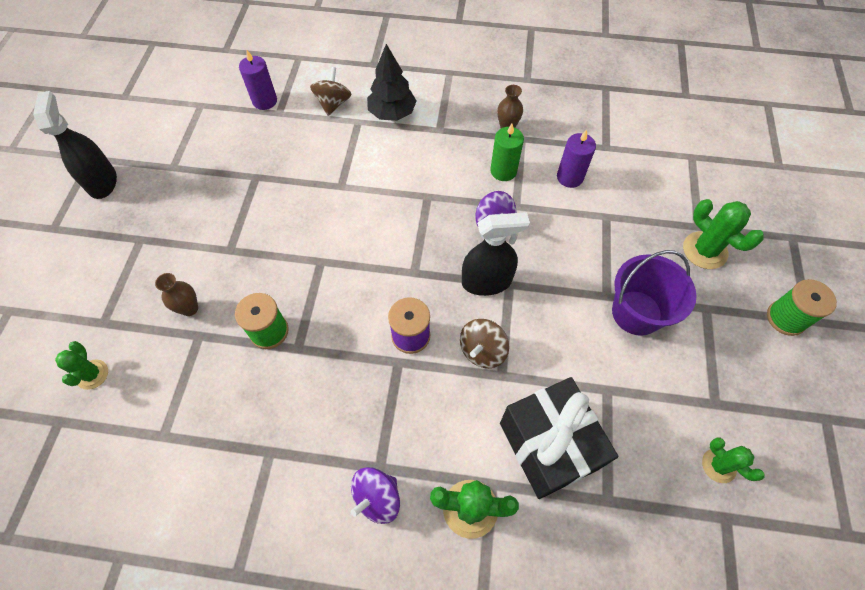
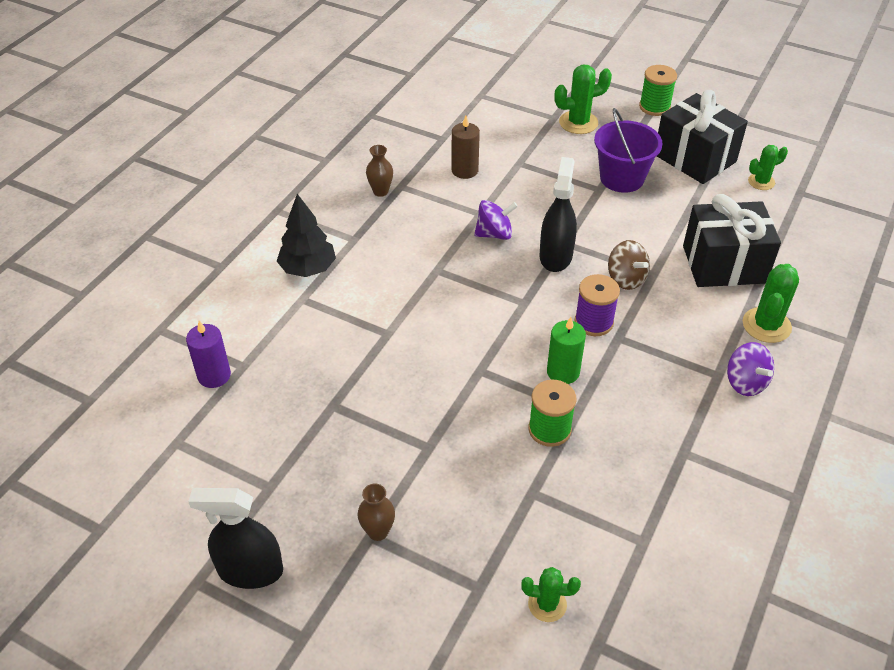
camera: 70 degrees left, 15 degrees down
(190, 308) = (493, 496): brown vase -> brown vase (378, 532)
(333, 104) = (261, 314): brown spinning top -> none
(503, 171) = (434, 209): green candle -> green candle (563, 372)
(570, 177) = (464, 170): purple candle -> brown candle
(717, 380) = (694, 158): none -> black gift

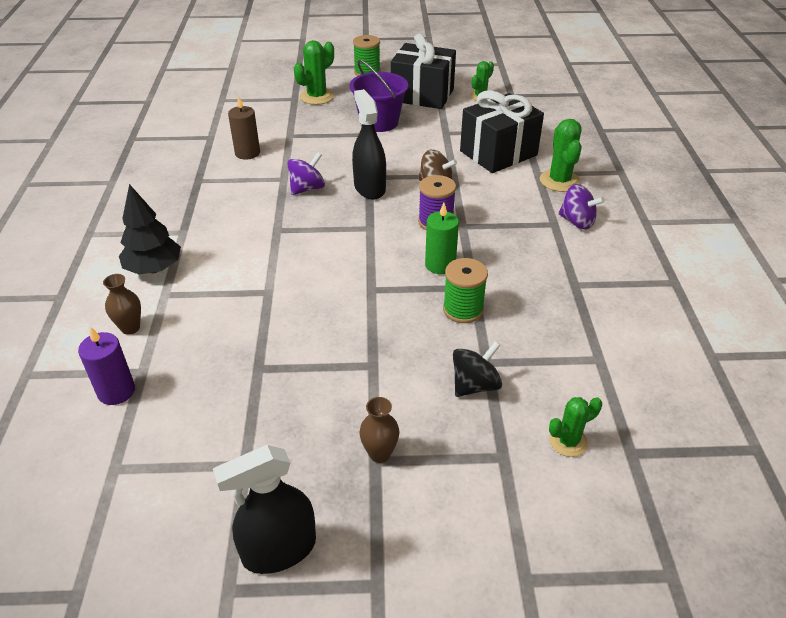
camera: 30 degrees left, 5 degrees down
(380, 191) = (182, 189): brown vase -> brown vase (130, 328)
(504, 510) = (475, 385): none -> black spinning top

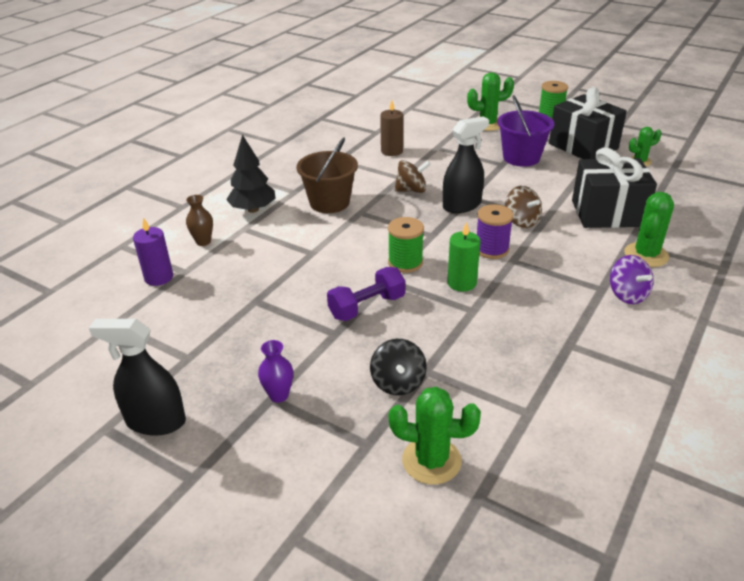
camera: 35 degrees right, 5 degrees down
(234, 231) = (329, 202): none -> brown bucket
(307, 188) = (411, 190): purple spinning top -> brown spinning top
(369, 188) = (462, 205): black spray bottle -> black spray bottle turned 45 degrees clockwise
(377, 325) = (367, 307): none -> purple dumbbell
(379, 454) = (279, 395): brown vase -> purple vase
(463, 309) = (446, 323): green spool -> green spool (405, 262)
(475, 385) = (398, 382): black spinning top -> black spinning top turned 90 degrees clockwise
(568, 441) = (431, 461): green cactus -> green cactus, size x1.57

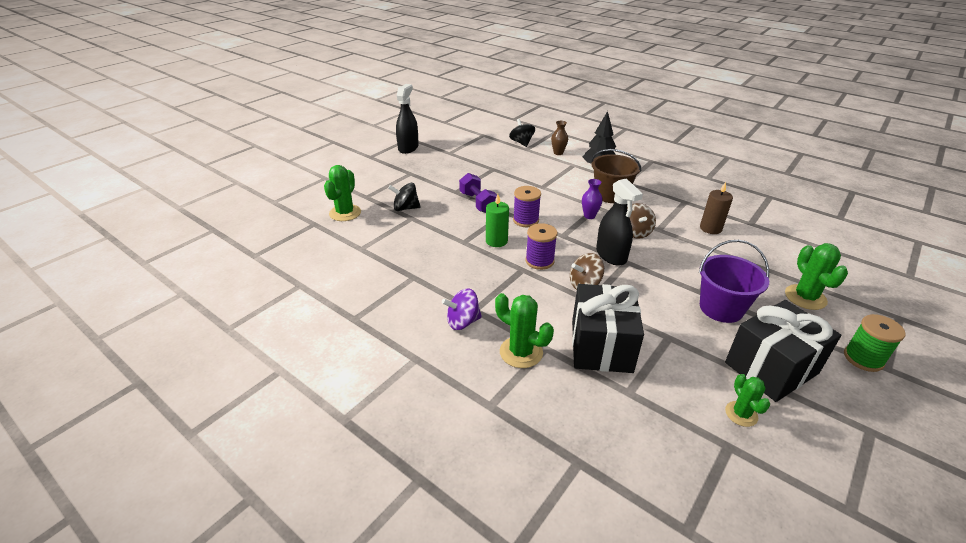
camera: 95 degrees right, 0 degrees up
(159, 277) = (521, 142): purple candle -> black spinning top
(279, 395) = (411, 175): purple vase -> purple vase (589, 216)
(405, 262) = (525, 220): green spool -> purple spool

